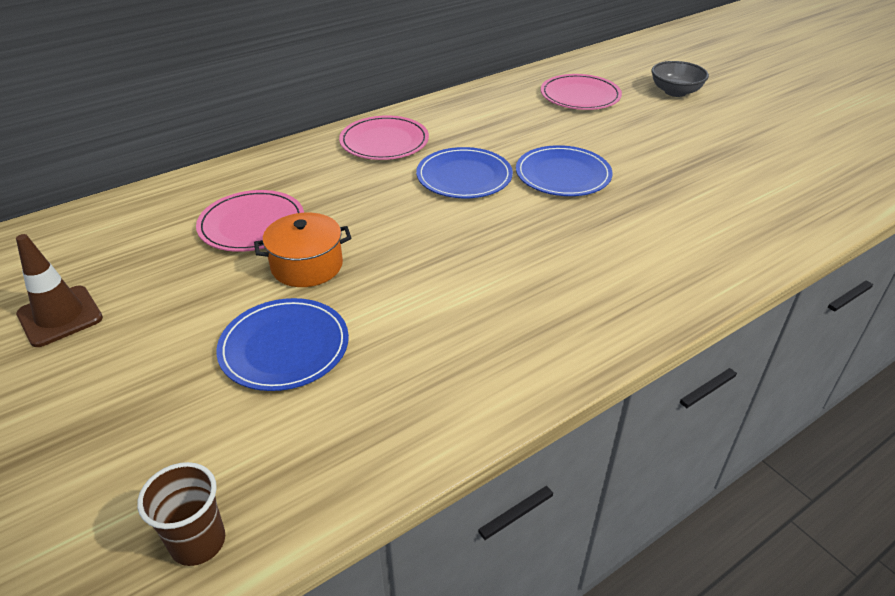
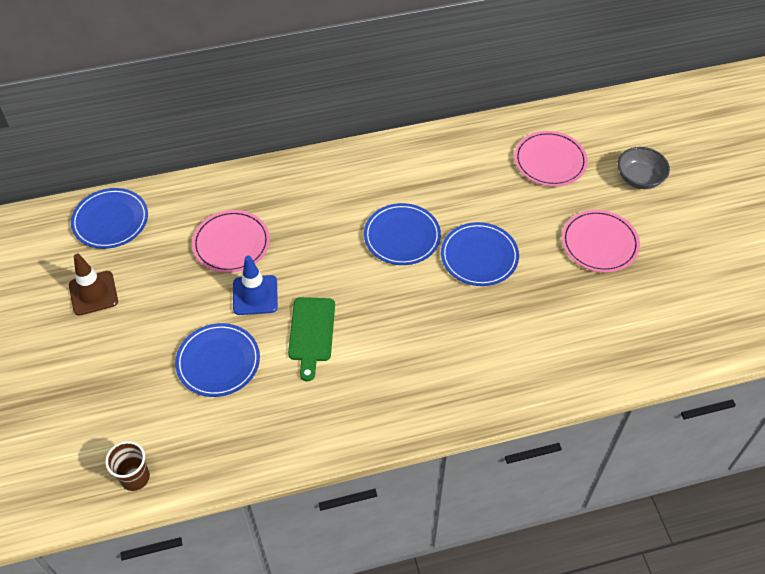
camera: 20 degrees right, 15 degrees up
(69, 237) = (110, 220): none -> blue plate
(307, 265) = (255, 295): orange pot -> blue traffic cone
(384, 141) = (359, 177): pink plate -> pink plate (599, 243)
(404, 285) = (311, 333): none -> green cutting board

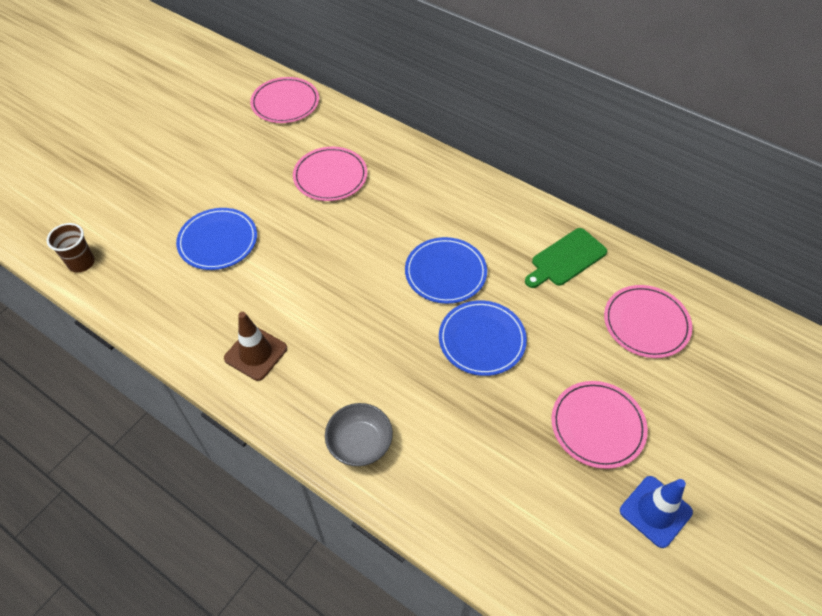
camera: 50 degrees right, 0 degrees up
(93, 293) = (216, 136): brown traffic cone -> brown traffic cone (256, 353)
(110, 220) = (285, 103): blue plate -> pink plate
(255, 295) = (297, 221): blue traffic cone -> blue traffic cone (655, 511)
(311, 333) = (294, 278): green cutting board -> green cutting board (566, 259)
(639, 178) = (713, 410): grey bowl -> grey bowl (360, 443)

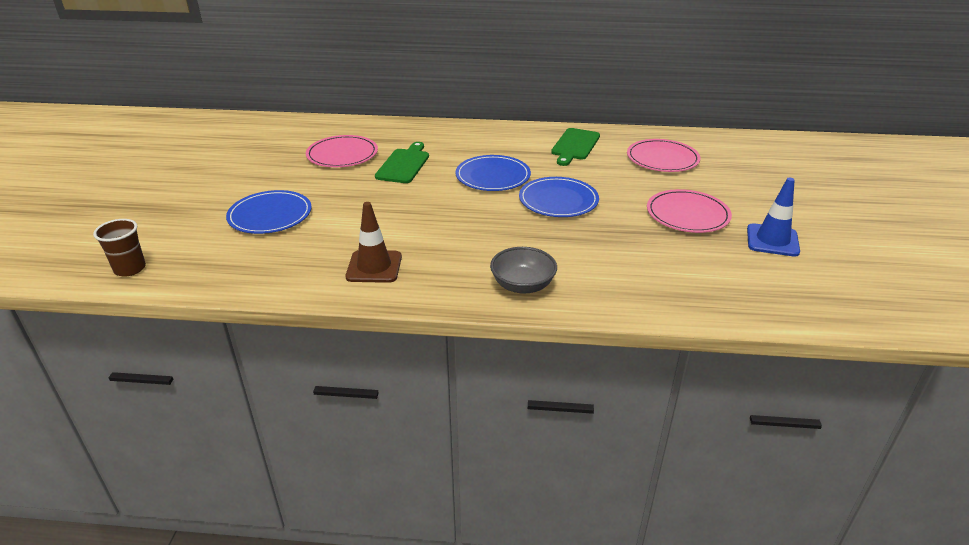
camera: 30 degrees left, 20 degrees down
(285, 103) = (260, 127): pink plate -> none
(375, 216) = (404, 164): none -> green cutting board

